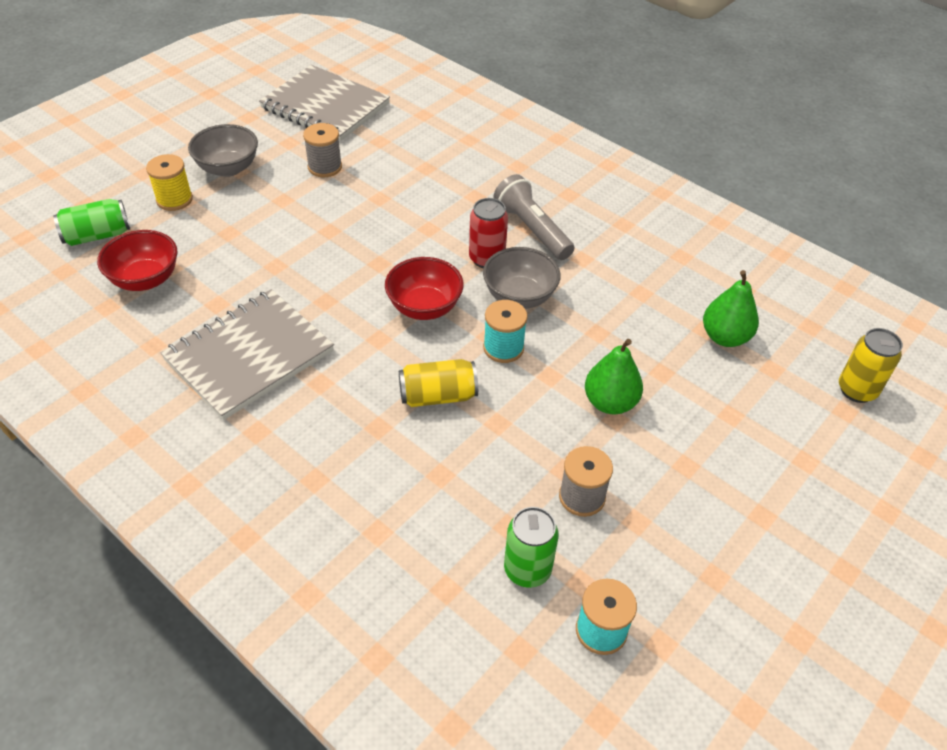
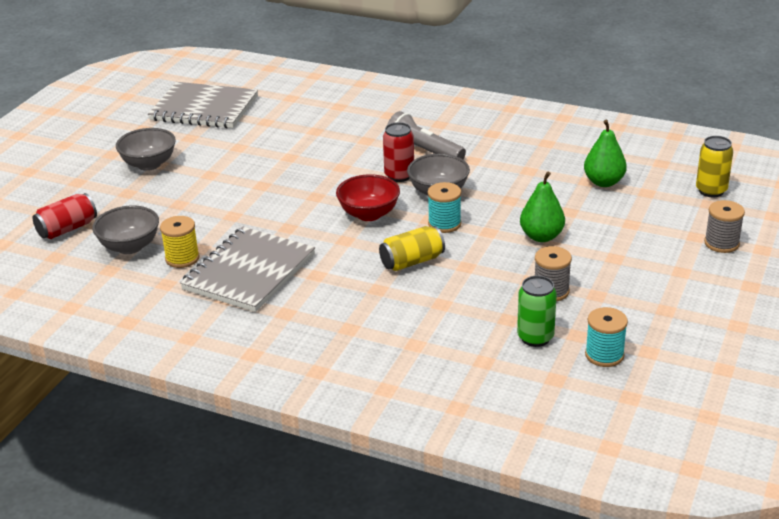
camera: 15 degrees left, 15 degrees down
(97, 235) = (67, 229): green can -> red can
(145, 279) = (130, 247): red bowl -> grey bowl
(174, 199) = (117, 193): yellow spool -> yellow spool (182, 258)
(325, 167) = (231, 147): grey spool -> grey spool (721, 243)

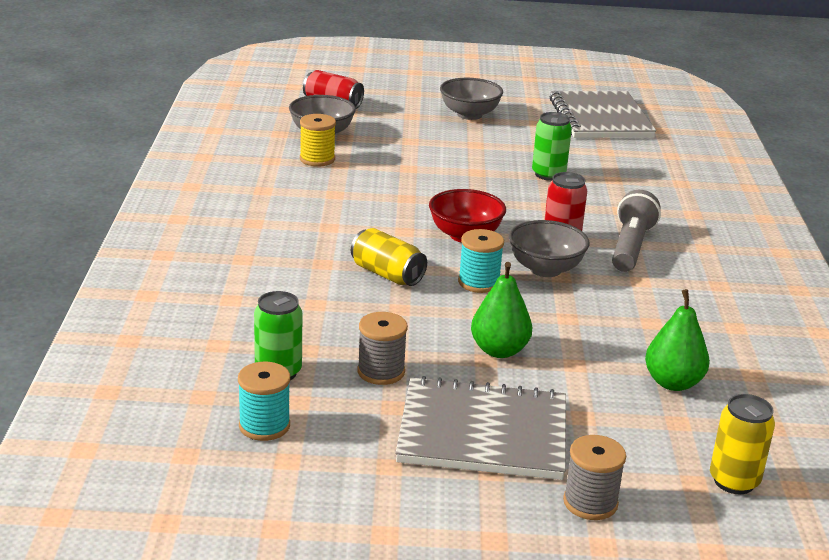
camera: 65 degrees right, 5 degrees down
(249, 272) = (313, 193): grey notebook -> grey notebook (483, 433)
(289, 155) = (548, 174): none -> green can

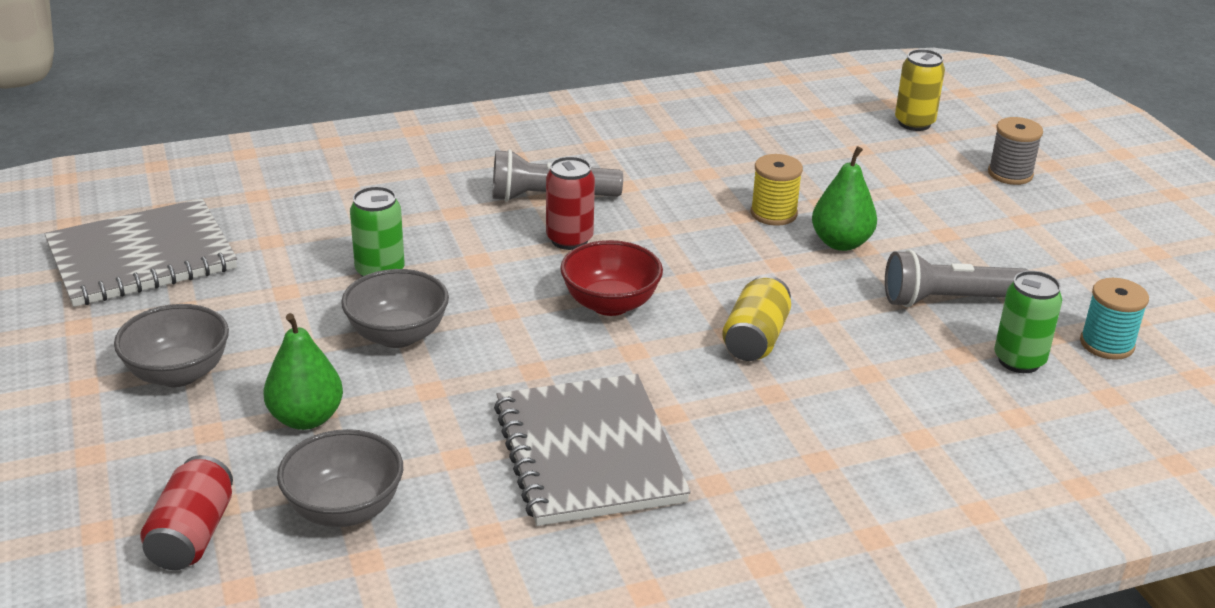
camera: 110 degrees left, 5 degrees up
(317, 159) = (454, 485): yellow spool -> yellow spool (773, 214)
(381, 372) = (949, 300): grey spool -> grey flashlight
(479, 282) = (717, 276): turquoise spool -> none
(483, 433) = (979, 231): grey notebook -> grey notebook (589, 453)
(545, 269) = (649, 240): grey bowl -> grey bowl (397, 335)
(673, 383) = (803, 155): green pear -> green pear (306, 418)

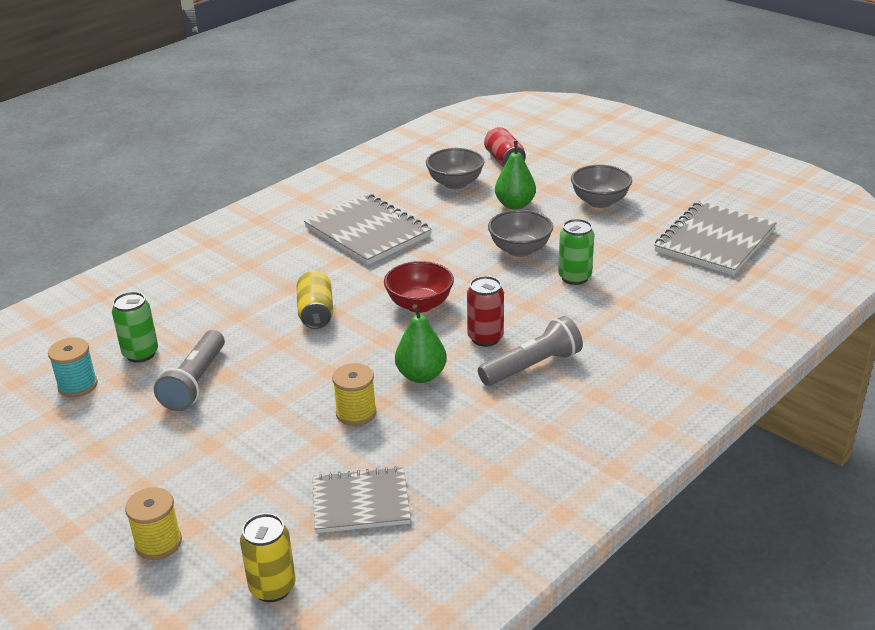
camera: 155 degrees right, 0 degrees up
(812, 149) = (361, 503): none -> grey notebook
(841, 243) = (291, 404): green pear -> green pear (421, 375)
(949, 300) = (195, 382): grey flashlight -> grey flashlight turned 135 degrees clockwise
(1010, 174) = (158, 543): grey spool -> yellow spool

